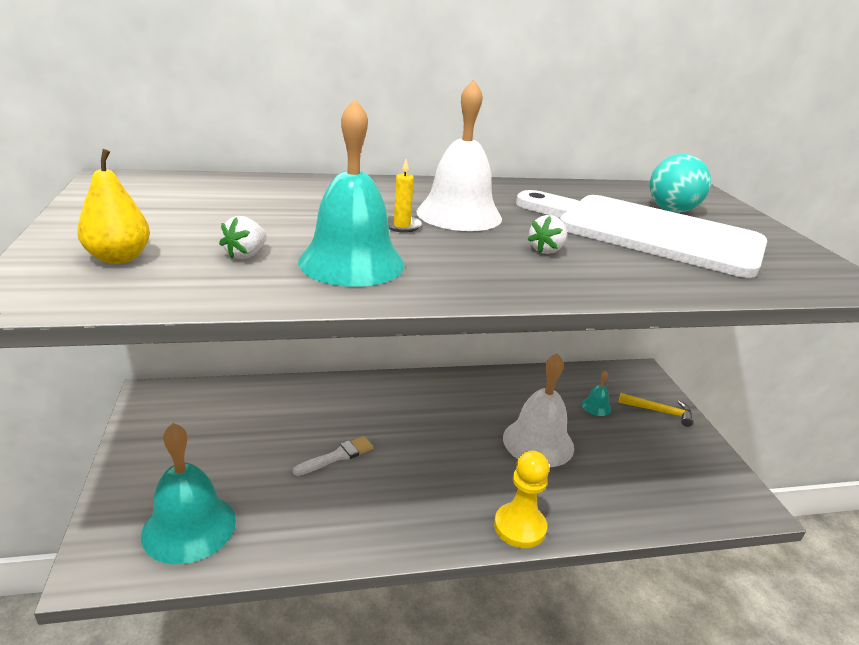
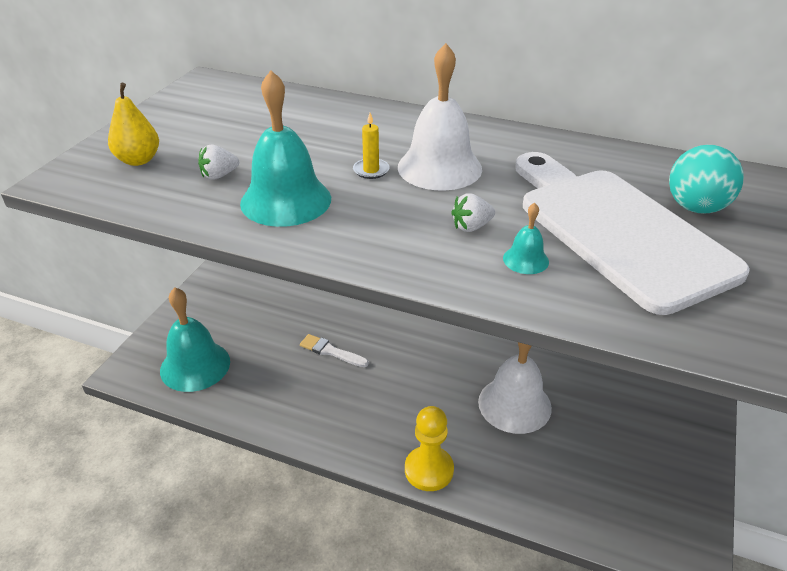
camera: 35 degrees right, 10 degrees up
(337, 456) = (331, 351): white brush -> white brush turned 150 degrees counterclockwise
(596, 406) = (610, 392): turquoise bell -> turquoise bell (525, 260)
(659, 411) = (680, 423): yellow hammer -> none

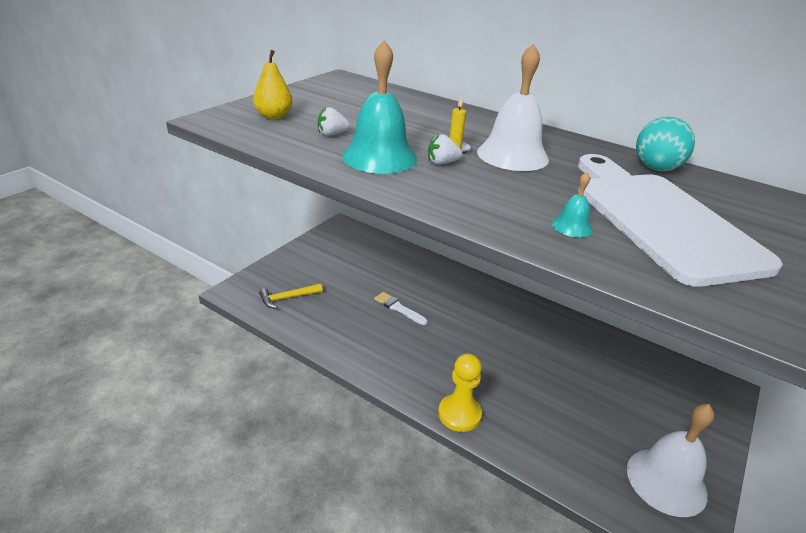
camera: 10 degrees right, 5 degrees down
(195, 365) = (288, 298): turquoise bell -> yellow hammer
(471, 227) = (529, 197): white strawberry -> white strawberry (442, 163)
(514, 404) = (546, 378): white bell -> white bell (666, 481)
(696, 208) = (738, 215): turquoise ball -> turquoise ball (656, 168)

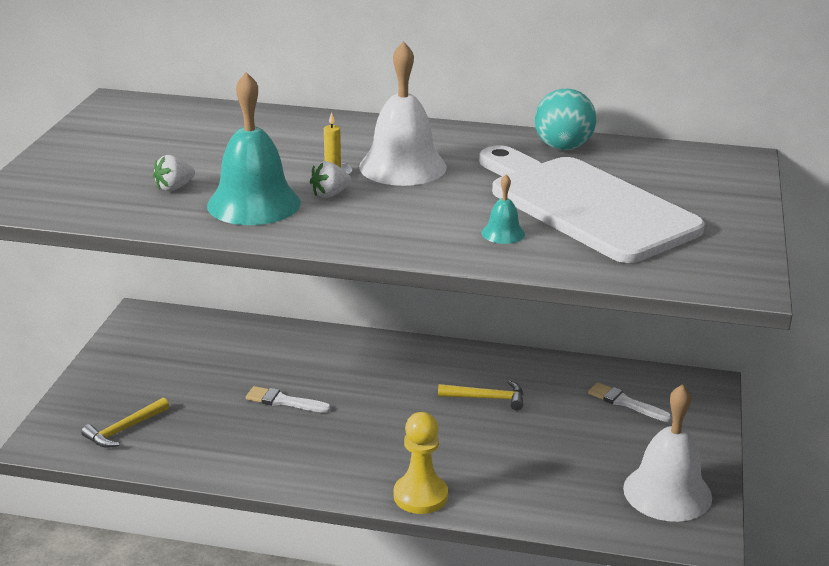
camera: 20 degrees left, 5 degrees down
(274, 116) = (79, 180): yellow pear -> none
(542, 348) = (486, 398): none -> yellow hammer
(652, 384) = (625, 403): none -> white brush

